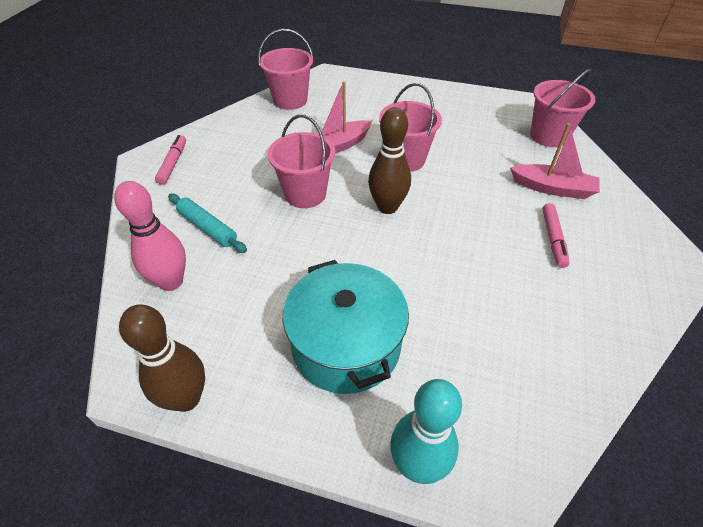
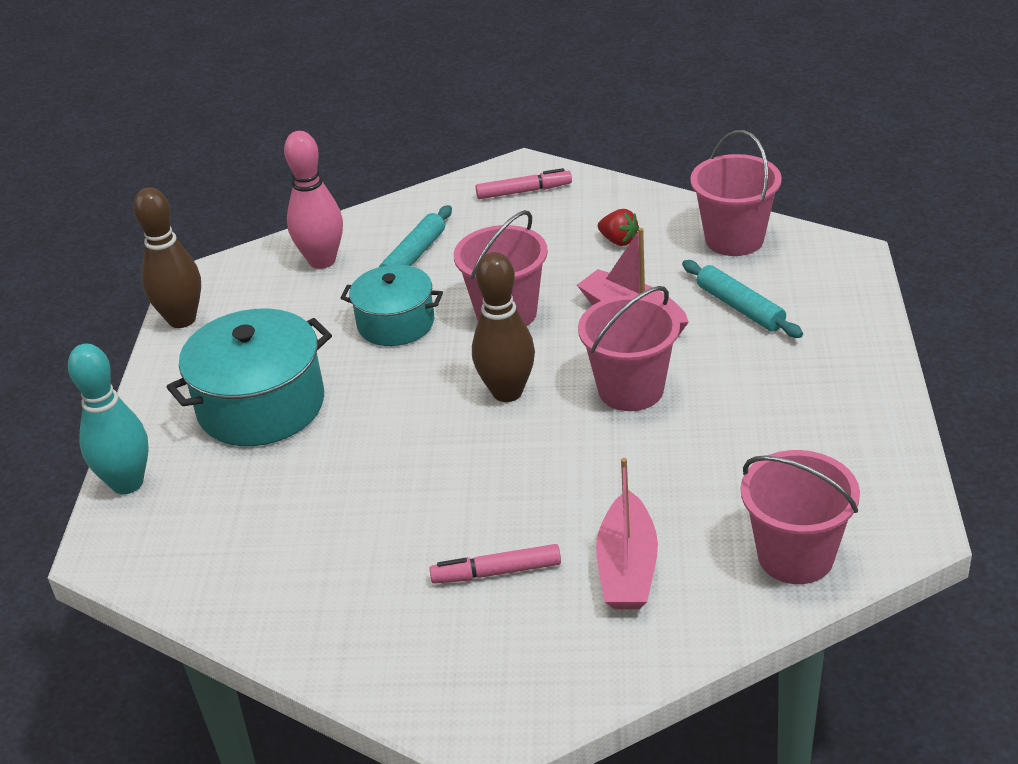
camera: 80 degrees right, 10 degrees down
(261, 137) = (619, 241): none -> red strawberry
(284, 249) = (396, 323): none -> turquoise pot
(352, 111) = (740, 307): none -> turquoise rolling pin

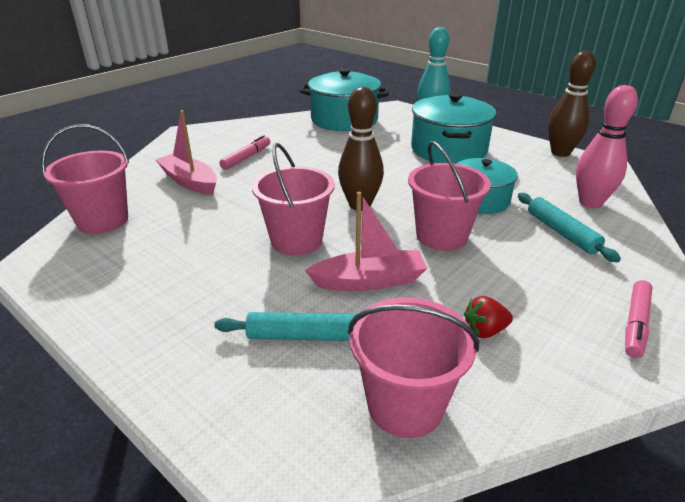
camera: 125 degrees right, 5 degrees down
(228, 573) = (344, 120): none -> turquoise pot

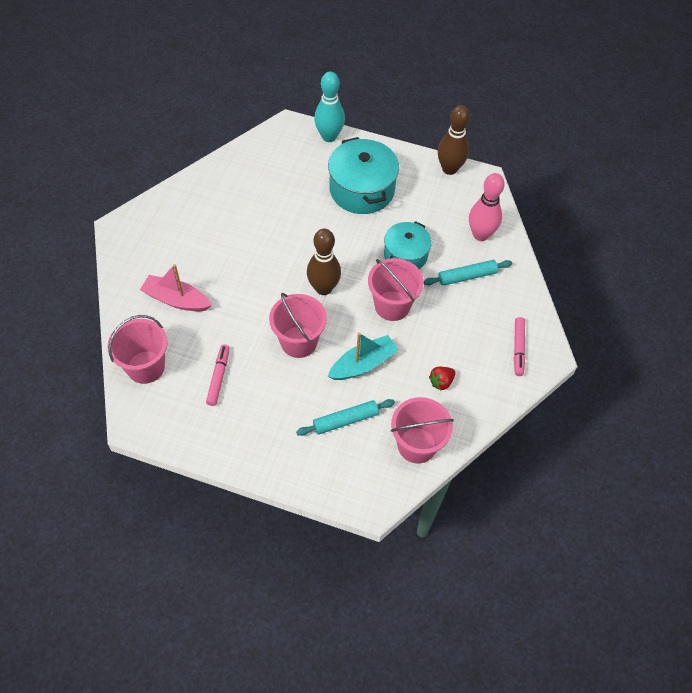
camera: 25 degrees left, 25 degrees up
(246, 158) = (201, 252): pink marker -> pink marker (218, 377)
(344, 120) = (253, 163): turquoise pot -> none
(369, 281) = (363, 364): pink boat -> turquoise boat
(561, 232) = (467, 276): turquoise rolling pin -> turquoise rolling pin turned 60 degrees counterclockwise

